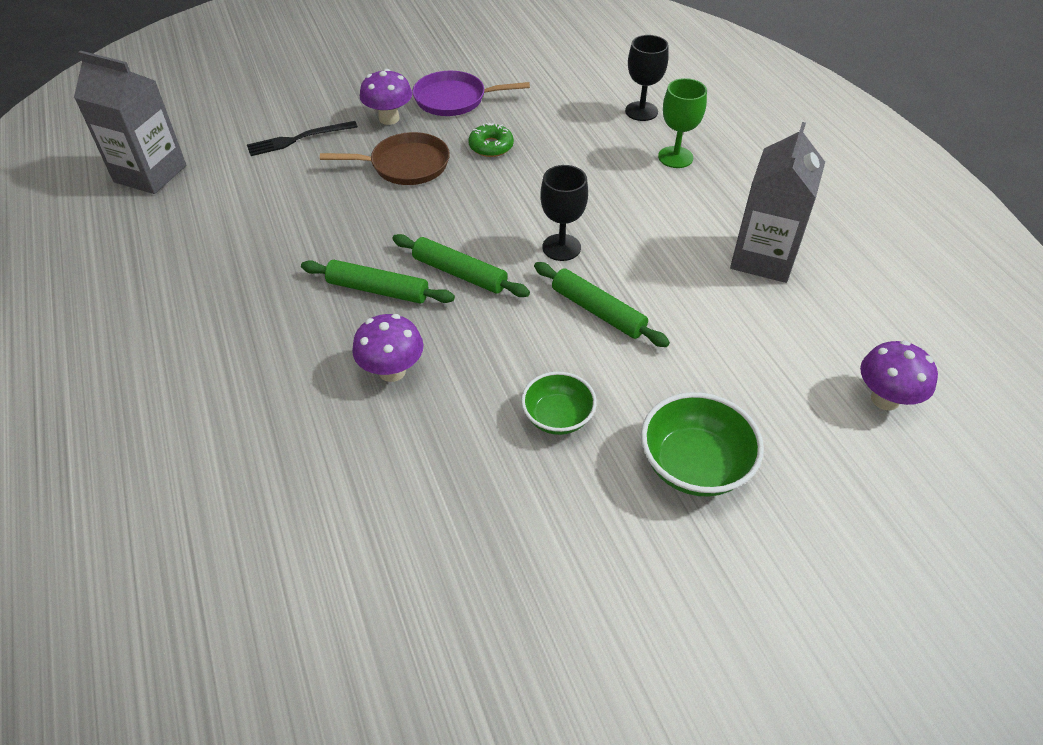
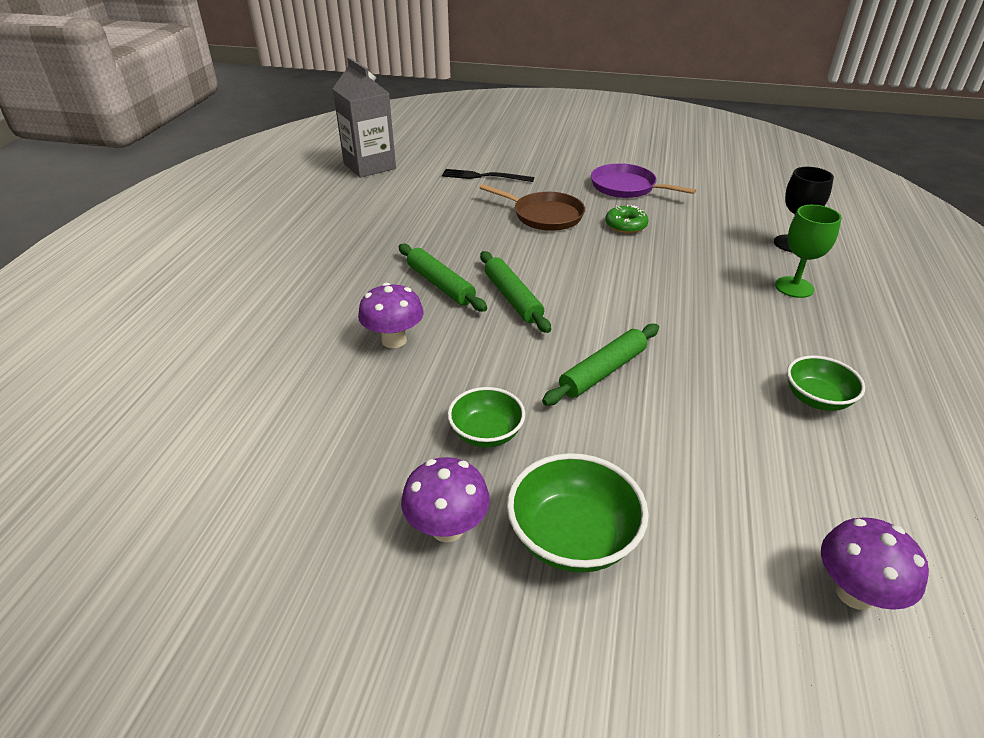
camera: 35 degrees right, 10 degrees down
(389, 119) = (562, 184): purple mushroom -> purple mushroom (447, 528)
(561, 247) = (616, 313): black goblet -> none
(598, 311) = (603, 372): green rolling pin -> green rolling pin turned 60 degrees clockwise
(763, 258) = (817, 399): grey carton -> green bowl

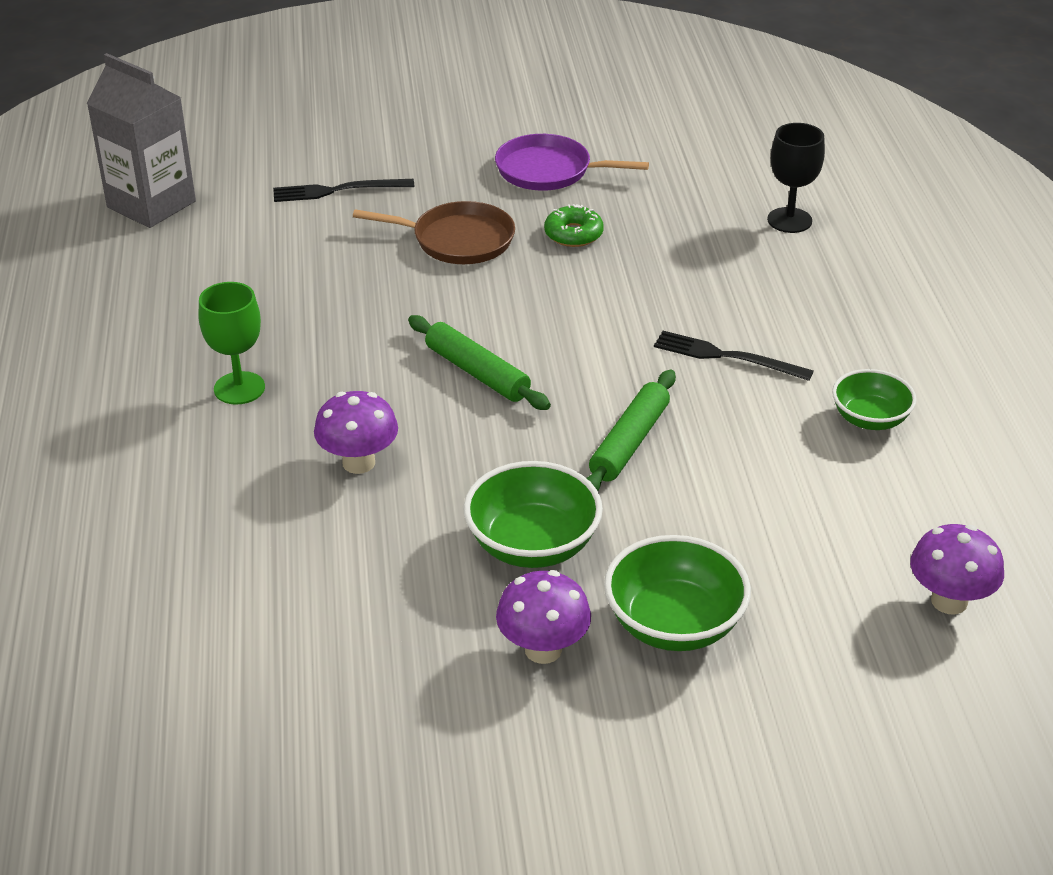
camera: 20 degrees left, 0 degrees up
(440, 284) = (373, 374): green rolling pin -> none
(486, 433) = (532, 545): green bowl -> green bowl, size x1.52
(707, 325) = (726, 356): none -> black fork
(794, 287) = (809, 283): green goblet -> green goblet (239, 388)

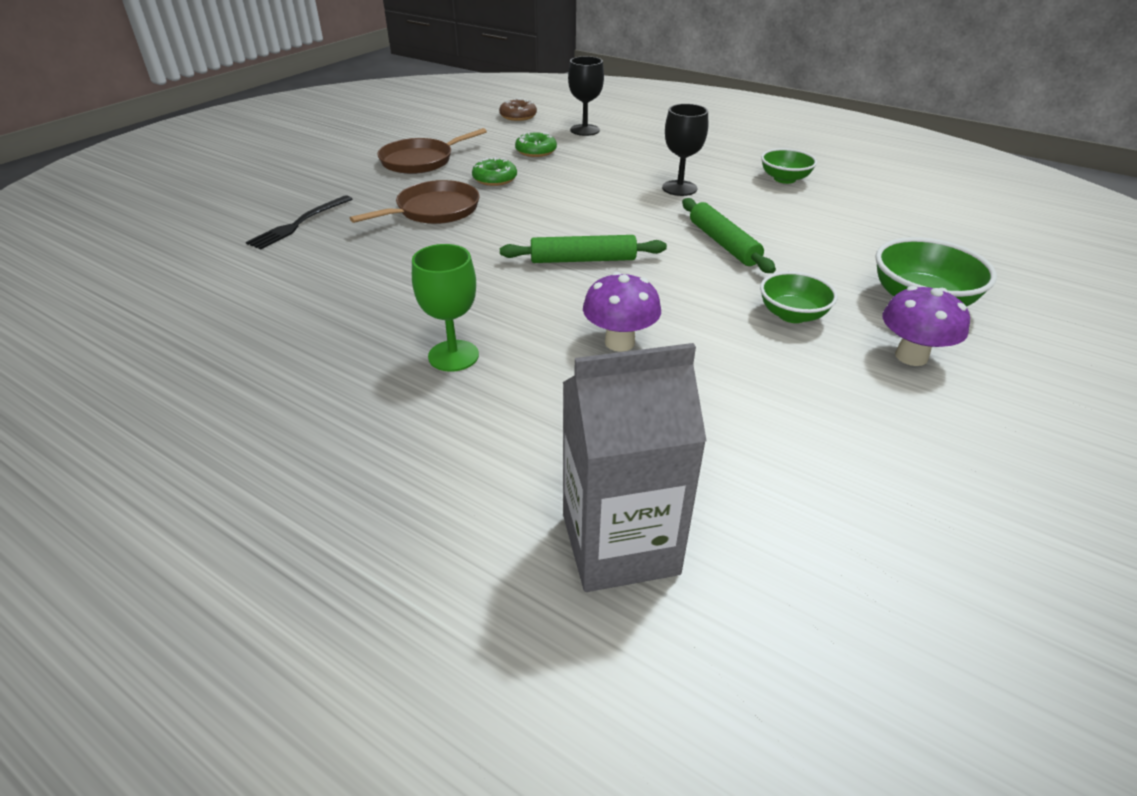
camera: 50 degrees left, 0 degrees up
(151, 204) = (150, 297): grey carton -> grey carton (620, 544)
(532, 545) = (792, 315): green bowl -> green bowl, size x0.66
(548, 170) = (420, 161): purple pan -> brown pan
(679, 221) = (536, 151): none -> green donut
(726, 356) = (679, 188): black fork -> black goblet
(756, 159) = (518, 116): none -> brown donut
(949, 601) = (963, 221): purple mushroom -> none

